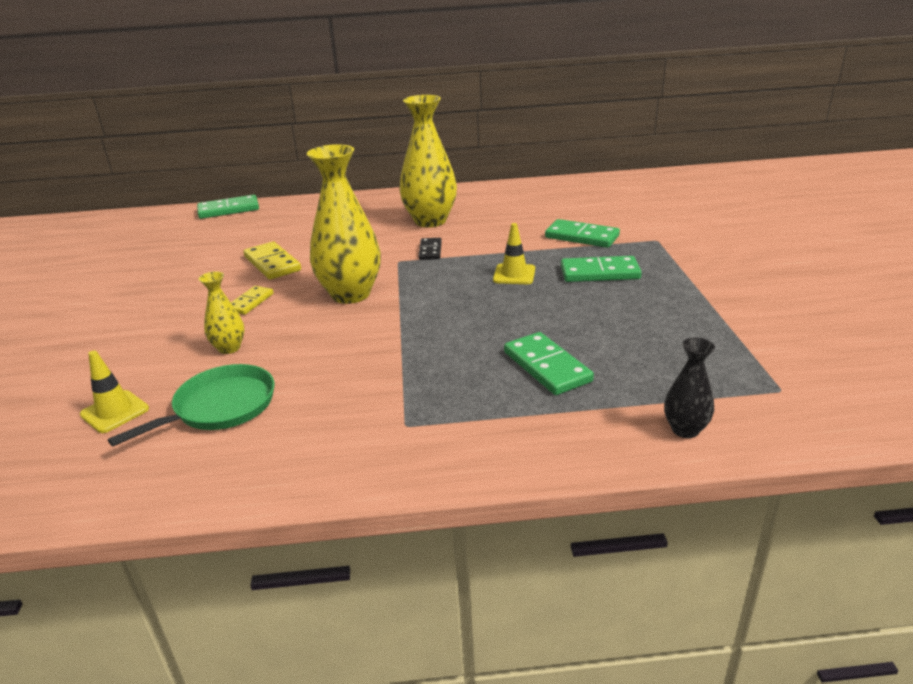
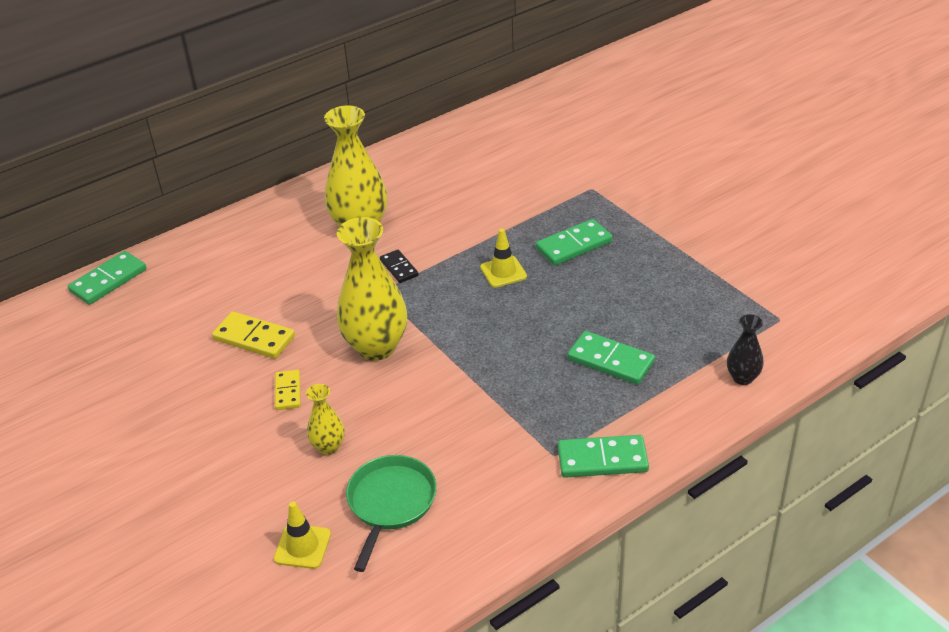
camera: 30 degrees left, 10 degrees up
(581, 237) = (524, 204): green domino -> green domino (602, 459)

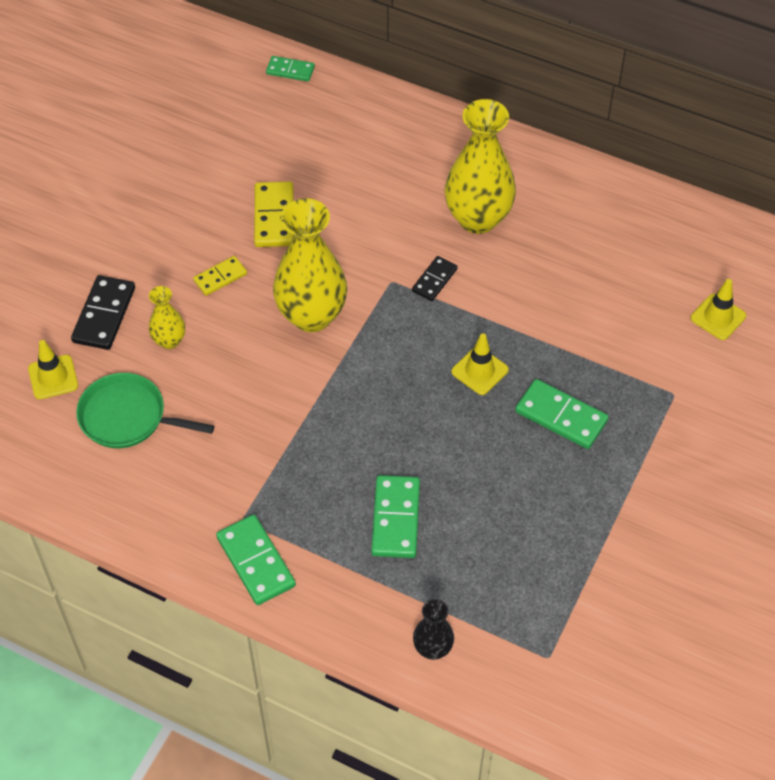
camera: 60 degrees right, 15 degrees up
(108, 280) = (290, 70): green domino -> green domino, size x0.62
(261, 485) = (104, 315): none -> black domino
(390, 502) = (127, 417): green pan -> green pan turned 150 degrees counterclockwise
(541, 149) = (718, 317): none -> yellow traffic cone

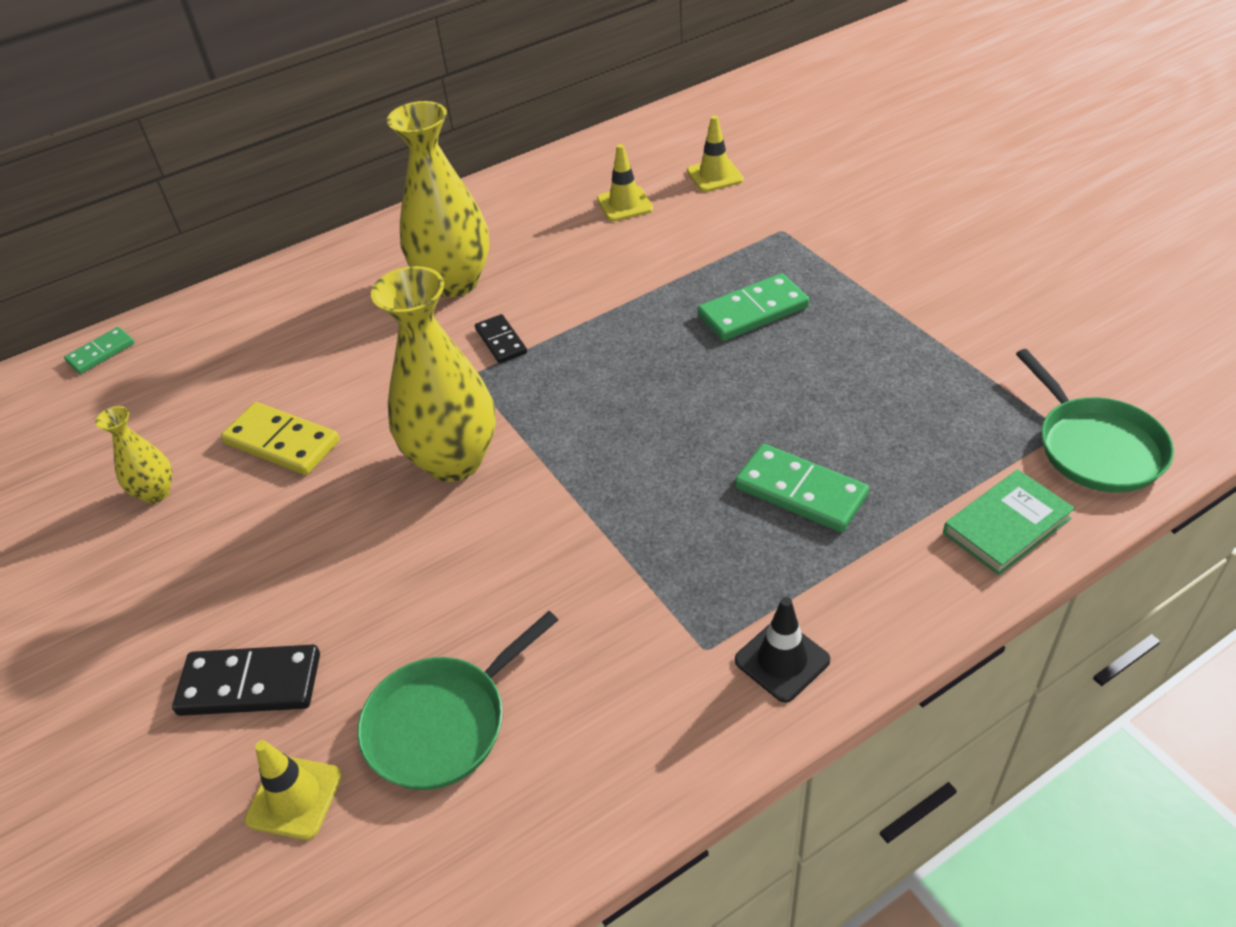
camera: 55 degrees left, 10 degrees down
(104, 315) = (250, 684): black domino -> black domino turned 45 degrees counterclockwise
(169, 341) = (361, 622): yellow vase -> yellow vase (156, 493)
(220, 277) = (316, 528): yellow domino -> none
(255, 562) = (782, 660): green domino -> black traffic cone
(433, 648) = (1006, 526): black vase -> green book
(479, 371) = (649, 349): yellow traffic cone -> yellow traffic cone (625, 204)
(542, 683) = (1096, 447): none -> green pan

